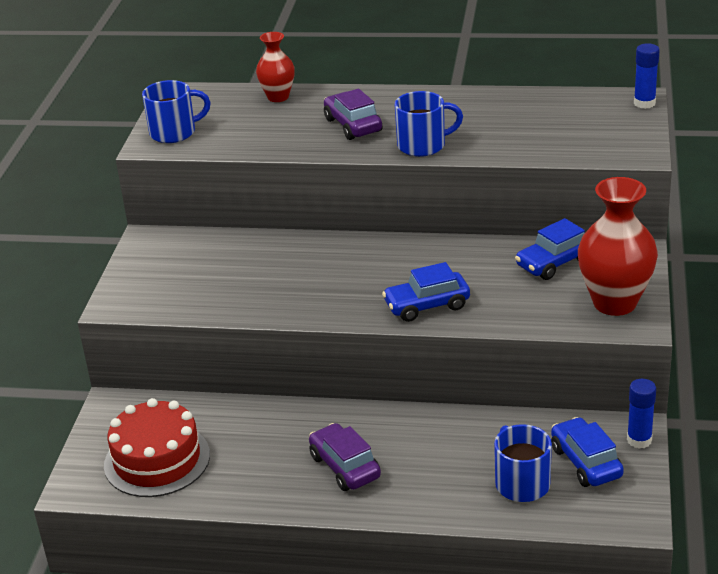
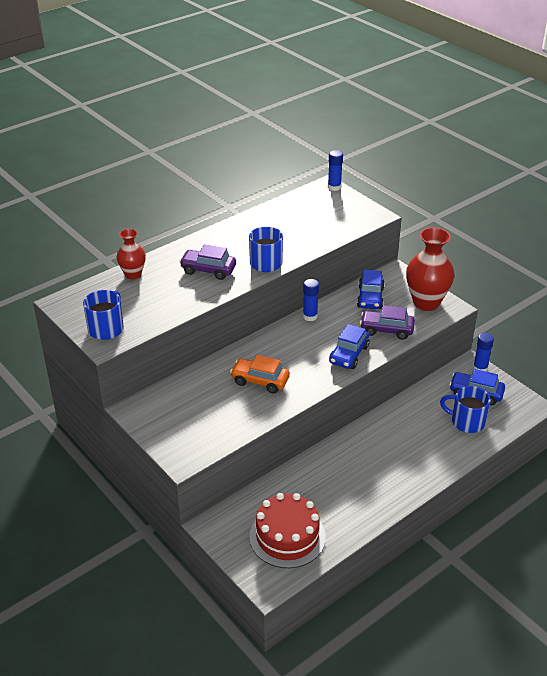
camera: 50 degrees left, 5 degrees up
(295, 278) = (260, 381): none -> orange car
(345, 467) = (383, 470): purple car -> purple car (386, 330)
(452, 246) = (310, 316): none -> blue glue stick

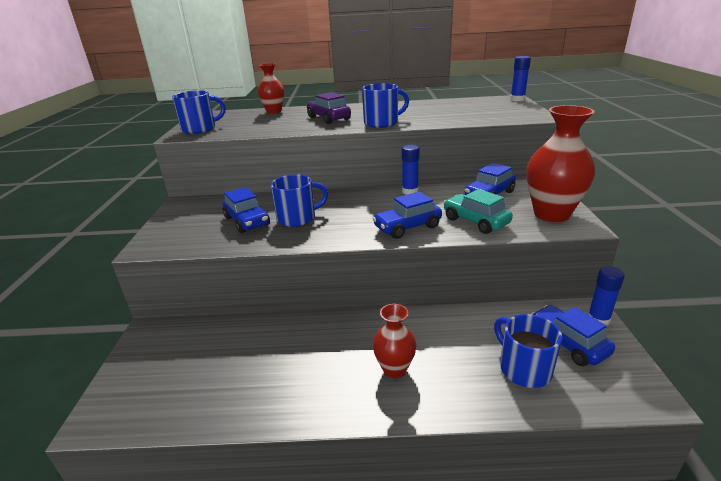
camera: 40 degrees right, 10 degrees down
(224, 402) = (247, 221): none -> blue car
(260, 381) = (297, 218): orange car -> blue mug
(287, 536) = (183, 380): red cake -> none
(386, 330) = (475, 221): purple car -> turquoise car
(402, 459) = (394, 369): none -> red vase

